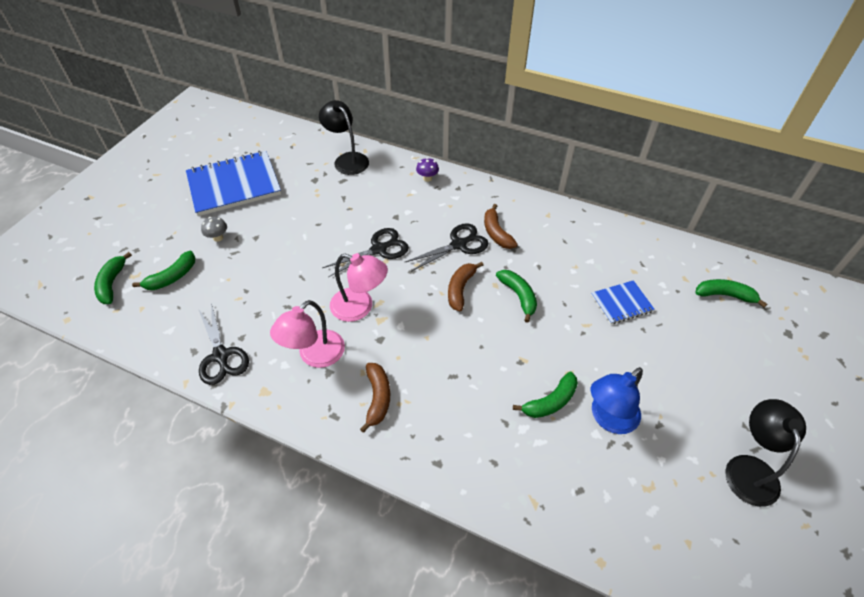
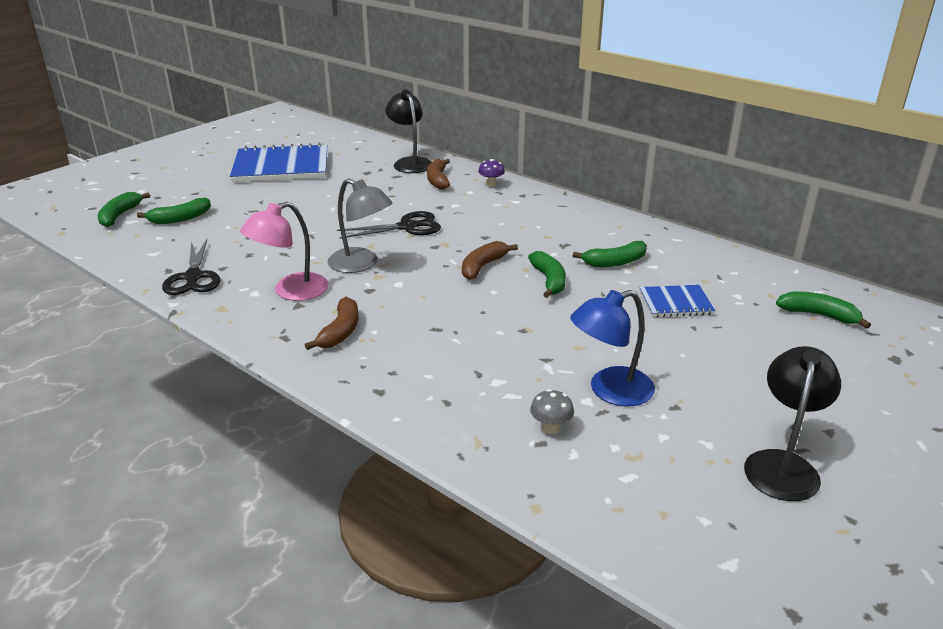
camera: 15 degrees right, 20 degrees down
(218, 237) = (242, 199): grey mushroom -> grey mushroom (550, 428)
(360, 307) = (361, 264): pink lamp -> grey lamp
(459, 244) = (500, 234): black scissors -> none
(496, 233) = (549, 231): brown banana -> brown banana (438, 180)
(550, 402) = (543, 366): green banana -> green banana (615, 262)

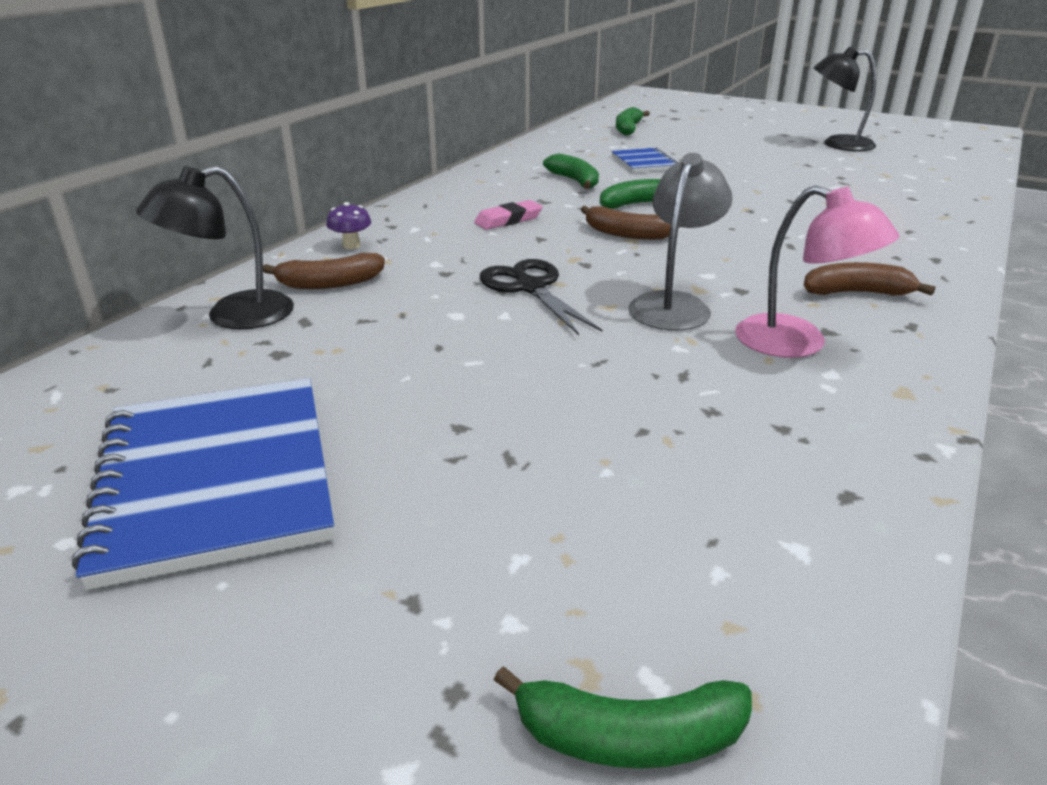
camera: 100 degrees left, 0 degrees up
(180, 219) = (598, 569): green banana -> none
(193, 277) = (844, 451): black scissors -> none
(523, 229) = (508, 220): none -> pink eraser
(550, 428) = (889, 195): grey mushroom -> none
(610, 391) = (812, 180): blue lamp -> none

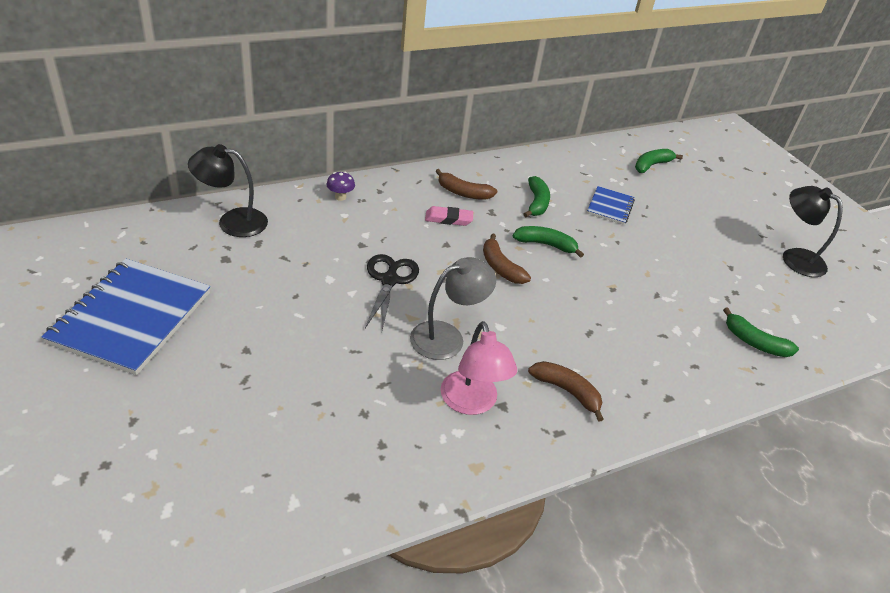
camera: 30 degrees right, 10 degrees up
(330, 283) = (297, 222): brown banana -> brown banana (463, 193)
(628, 737) = (133, 520): green banana -> green banana (754, 342)

